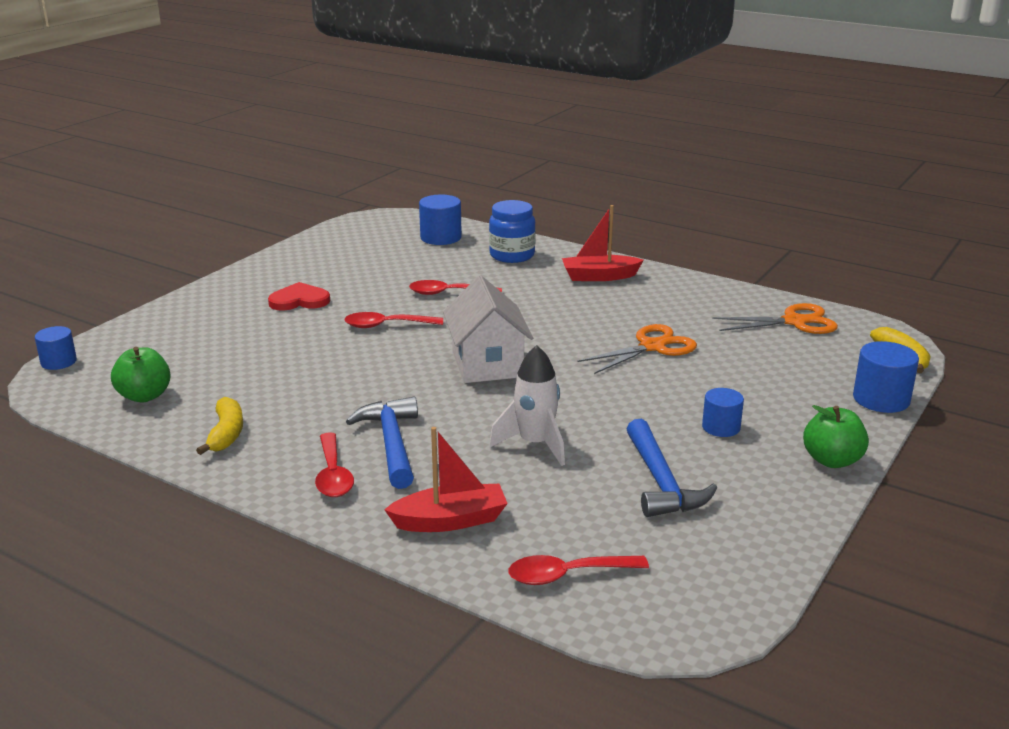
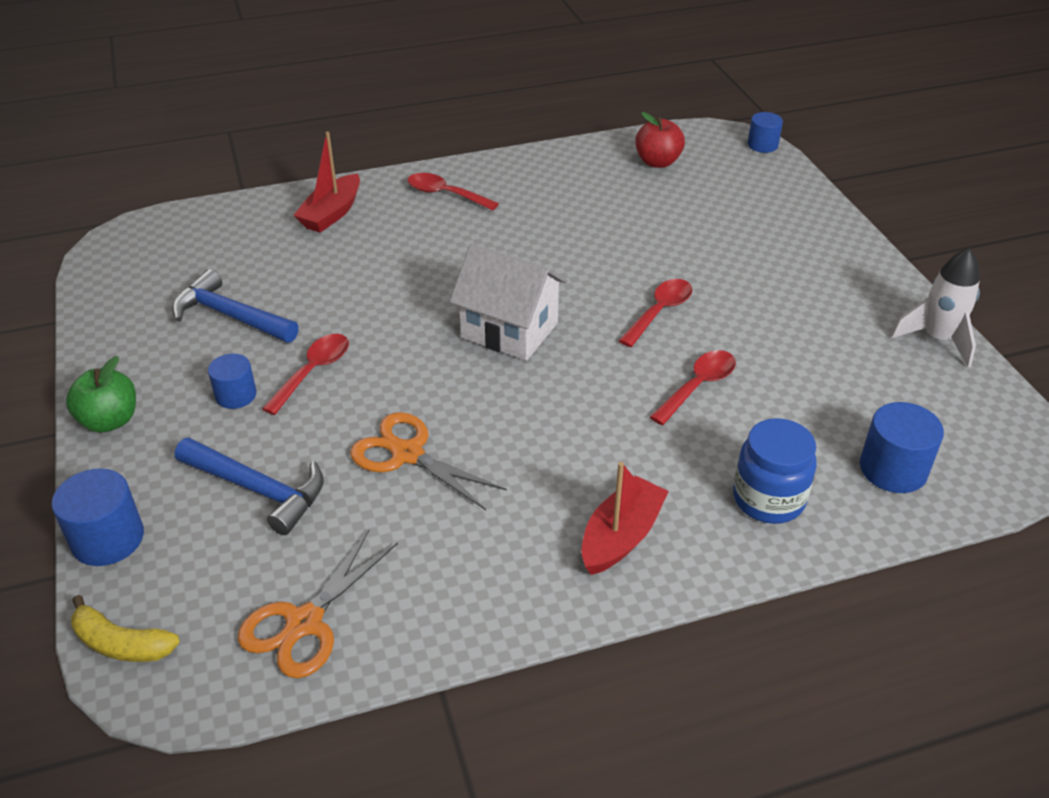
camera: 130 degrees right, 15 degrees up
(144, 396) = (657, 162): green apple -> red apple
(226, 434) = (556, 175): yellow banana -> none
(299, 300) = (778, 286): red heart -> none
(392, 443) = (450, 230): blue hammer -> blue hammer (258, 489)
(535, 444) = (358, 288): white rocket -> white rocket (937, 339)
(567, 575) = (220, 227): red spoon -> red spoon (313, 371)
(652, 347) = (407, 454): orange scissors -> orange scissors turned 120 degrees clockwise

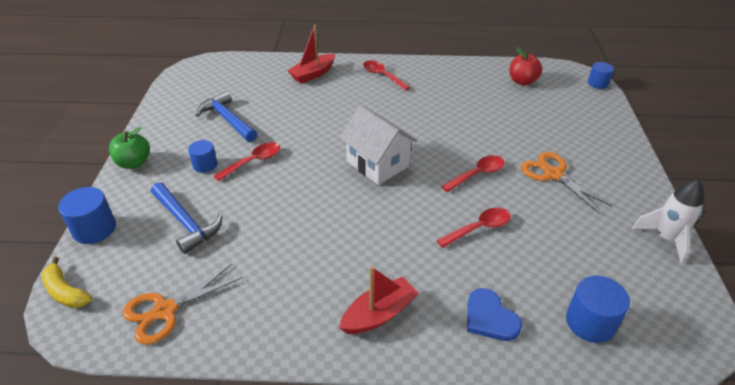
camera: 20 degrees right, 0 degrees up
(407, 454) = (278, 224): orange scissors -> orange scissors (553, 174)
(768, 499) = (490, 317): blue jar -> blue heart

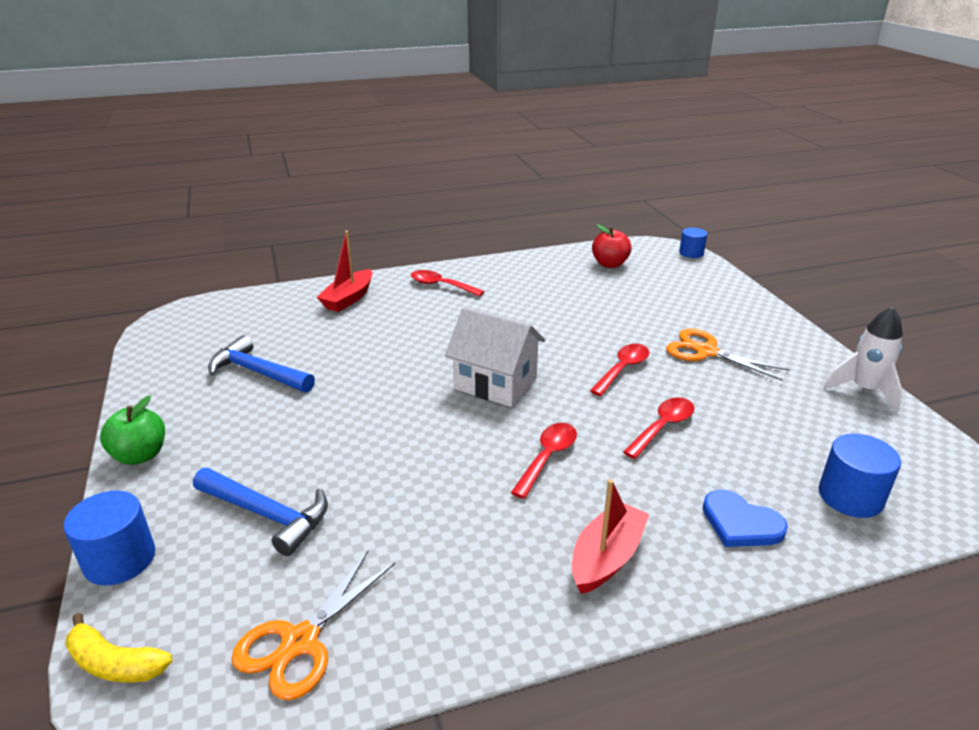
camera: 20 degrees left, 10 degrees down
(205, 165) = (255, 434): blue cylinder -> none
(253, 161) = (325, 415): red spoon -> red spoon (547, 457)

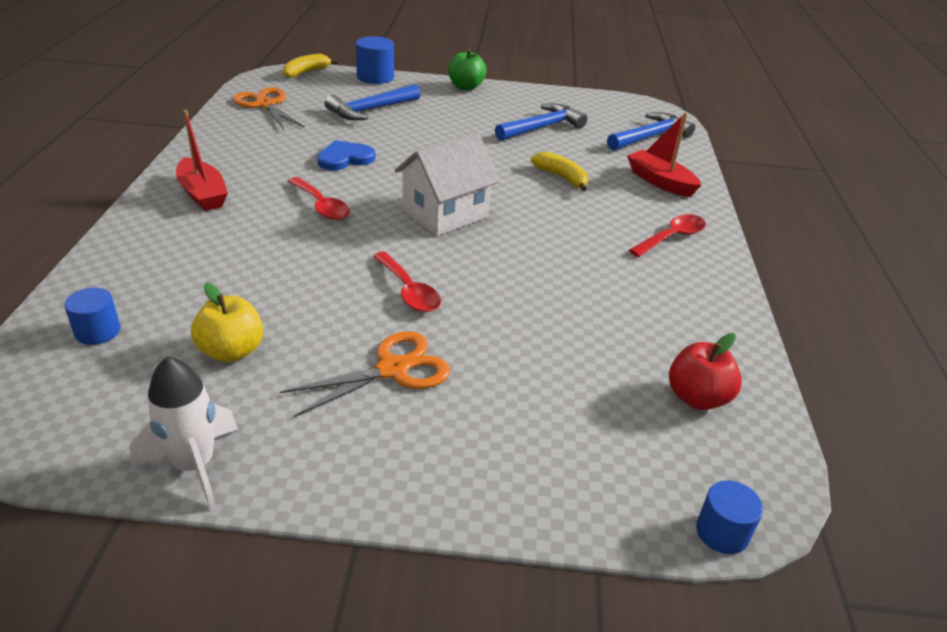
camera: 110 degrees right, 5 degrees up
(249, 313) = (650, 137): none -> blue hammer
(375, 341) = (562, 177): none -> yellow banana
(663, 427) = (297, 274): red spoon -> none
(740, 523) = (155, 258): blue heart -> blue heart (345, 158)
(776, 419) = (231, 351): none -> yellow apple
(850, 496) = (97, 331): blue cylinder -> blue cylinder, size x0.66

